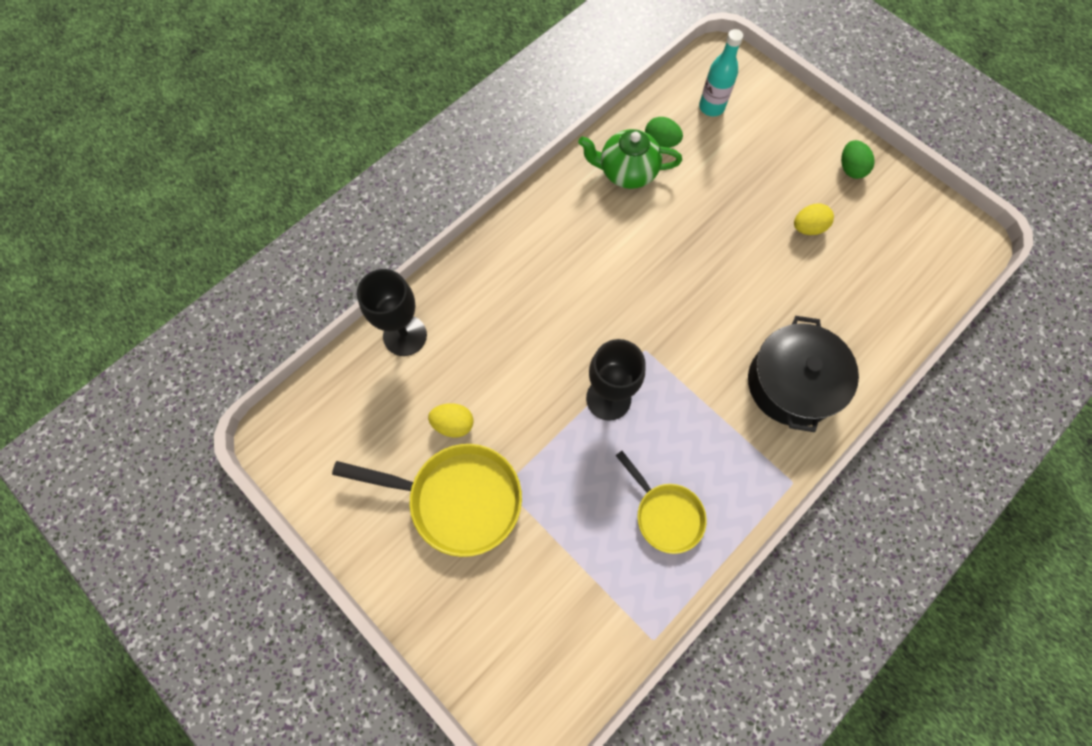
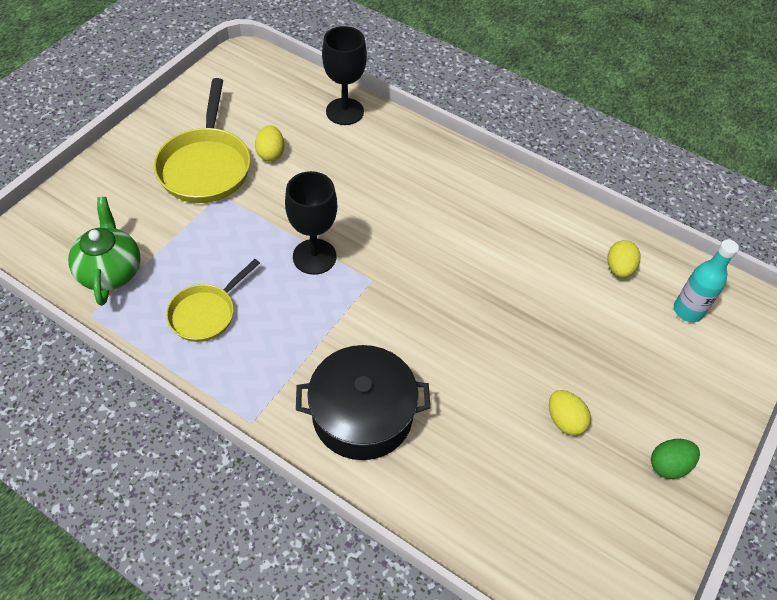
camera: 75 degrees right, 15 degrees down
(626, 172) = (569, 243): green teapot -> green teapot (111, 271)
(661, 142) = (619, 268): green egg -> yellow egg

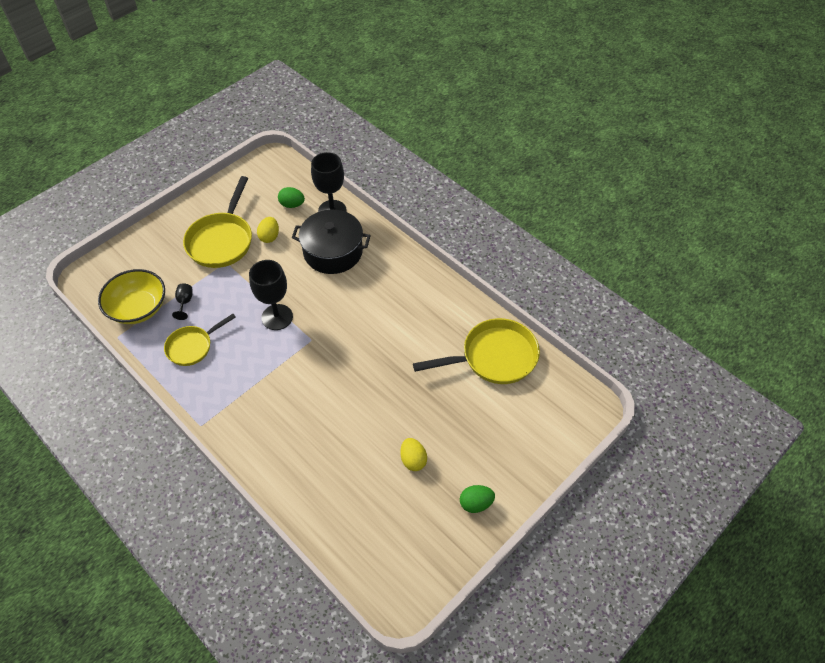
camera: 15 degrees right, 0 degrees up
(111, 271) = (138, 308): green teapot -> yellow bowl
(177, 254) = (185, 302): none -> black goblet
(288, 110) = (292, 205): none -> green egg
(362, 415) = (275, 433): black pot -> black pot (333, 252)
(619, 268) = (494, 357): yellow egg -> yellow pan
(688, 311) = (534, 396): turquoise bottle -> none

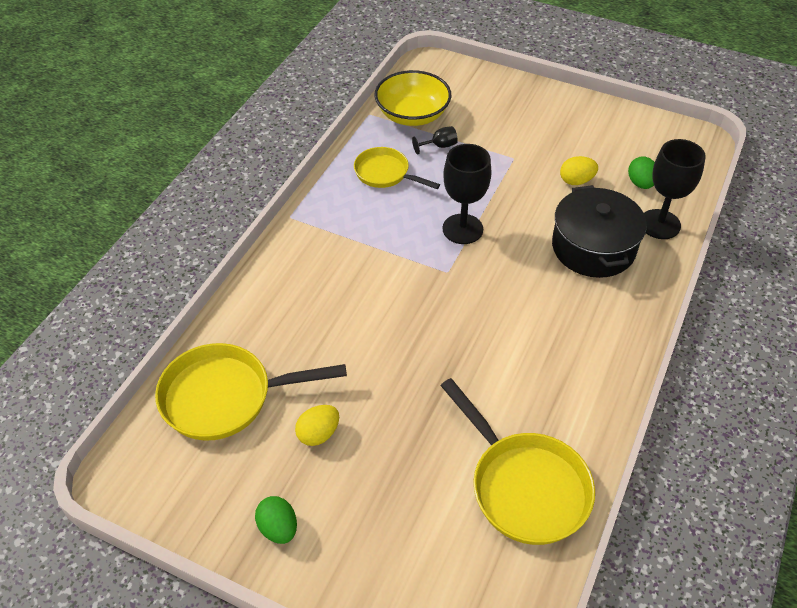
camera: 70 degrees right, 5 degrees down
(222, 240) = (542, 143): yellow pan -> yellow pan (225, 397)

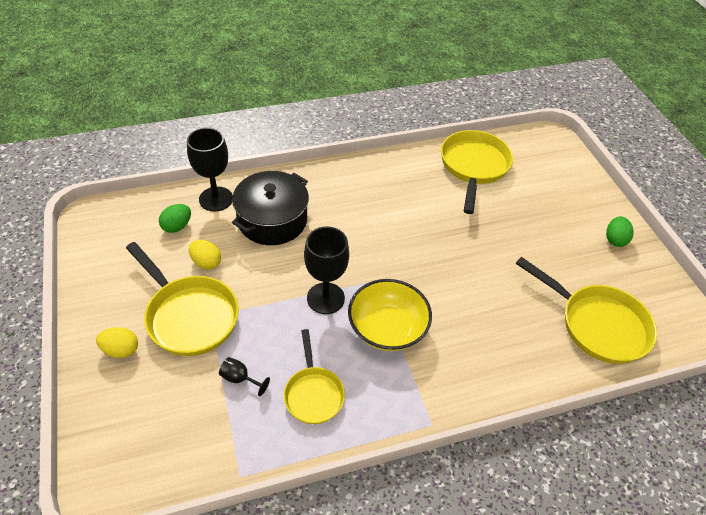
camera: 135 degrees left, 0 degrees up
(318, 434) = (555, 261): yellow egg -> yellow egg (121, 350)
(412, 115) = (210, 434): yellow bowl -> yellow bowl (387, 328)
(525, 147) = (189, 316): none -> yellow pan

